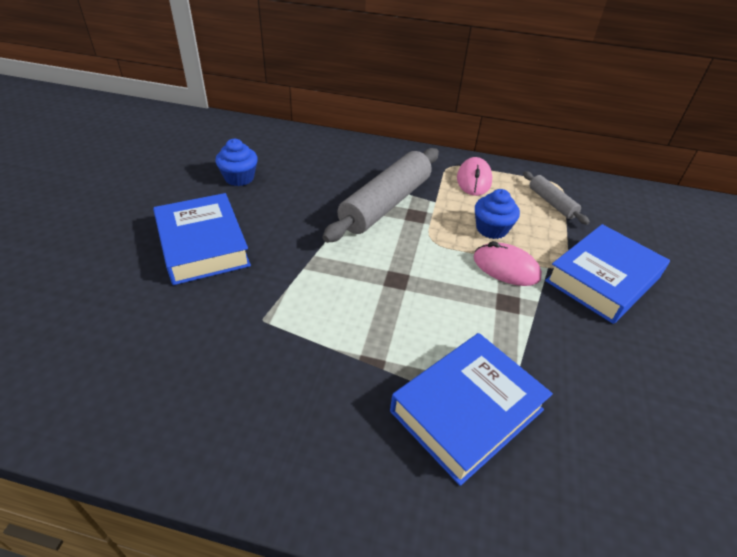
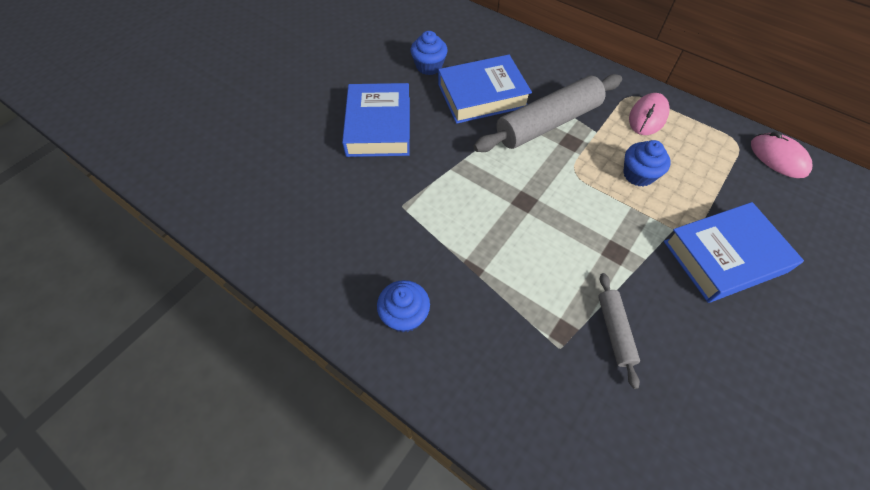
camera: 25 degrees right, 15 degrees up
(315, 442) = (405, 315): none -> blue cupcake
(467, 410) = (531, 333): blue book -> blue book (482, 95)
(506, 268) = (631, 218): pink mouse -> pink mouse (778, 158)
(551, 203) = (717, 162): grey rolling pin -> grey rolling pin (614, 331)

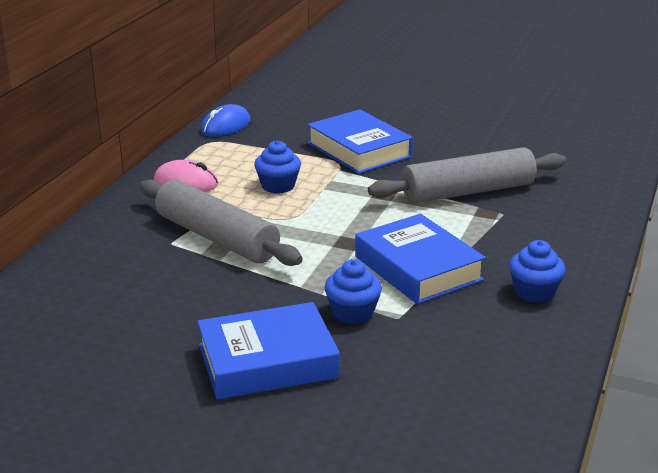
camera: 105 degrees left, 30 degrees down
(429, 66) = (119, 339): blue cupcake -> blue cupcake (352, 313)
(482, 95) = (176, 287): blue book -> blue book (418, 268)
(614, 331) = (468, 192): grey rolling pin -> grey rolling pin, size x2.00
(778, 158) = (225, 126): pink mouse -> blue mouse

